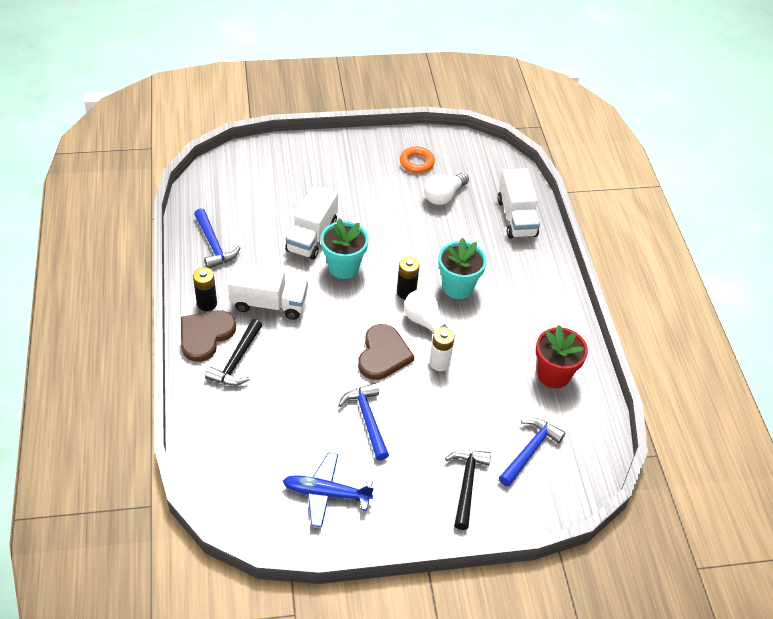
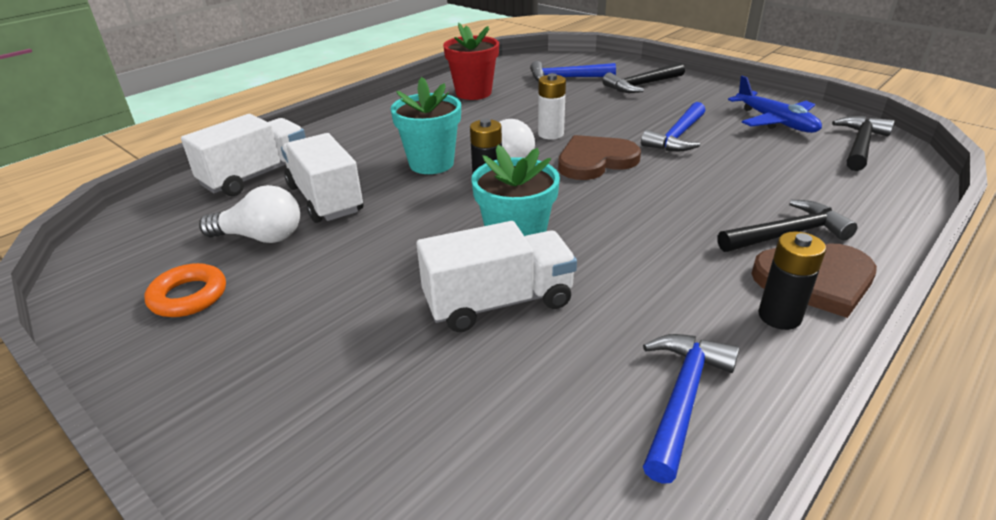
camera: 125 degrees left, 15 degrees down
(253, 498) = (860, 145): none -> black hammer
(269, 304) = (674, 263): white truck -> white truck (325, 199)

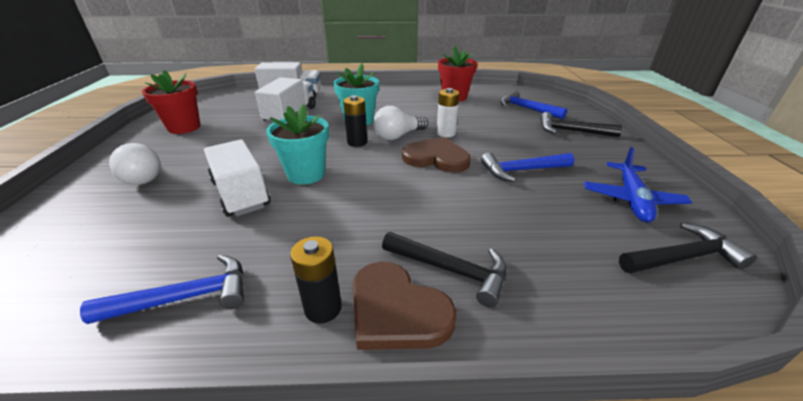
camera: 45 degrees right, 0 degrees up
(188, 296) = (184, 127): orange ring -> red flower pot
(261, 237) = (243, 119): white light bulb -> white light bulb (142, 176)
(498, 302) = (241, 194): white truck -> white truck turned 150 degrees counterclockwise

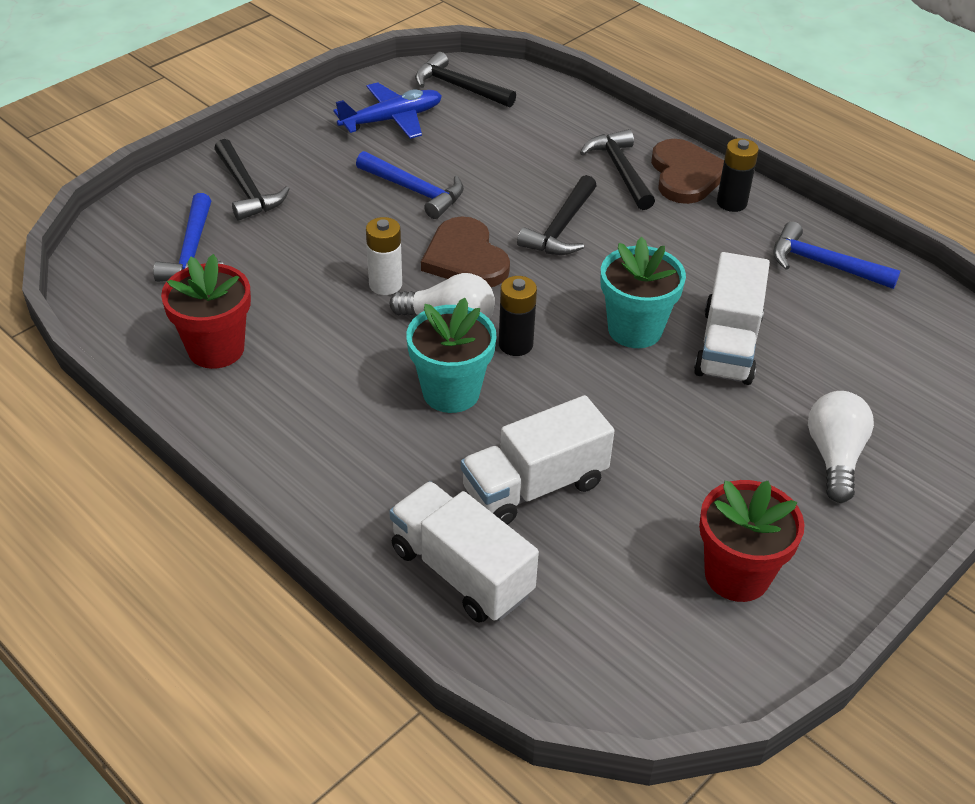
camera: 135 degrees left, 10 degrees up
(419, 199) = (561, 228): none -> black hammer

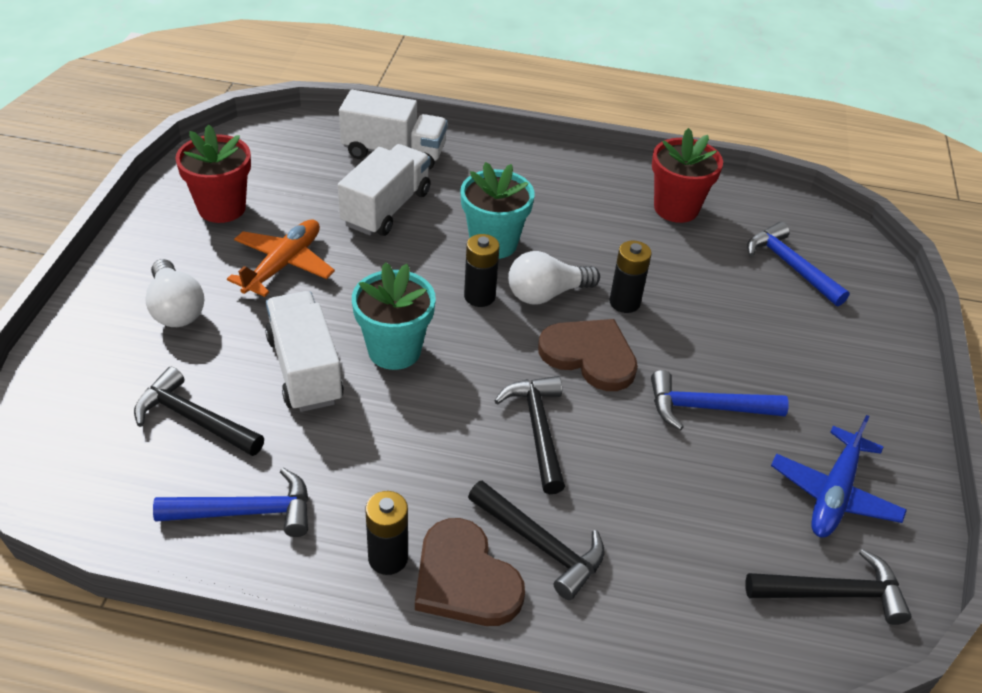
camera: 145 degrees right, 0 degrees up
(247, 190) = (834, 338): black hammer -> black hammer (193, 419)
(385, 285) = (624, 302): white battery -> black battery
(697, 461) = (283, 265): none -> orange plane

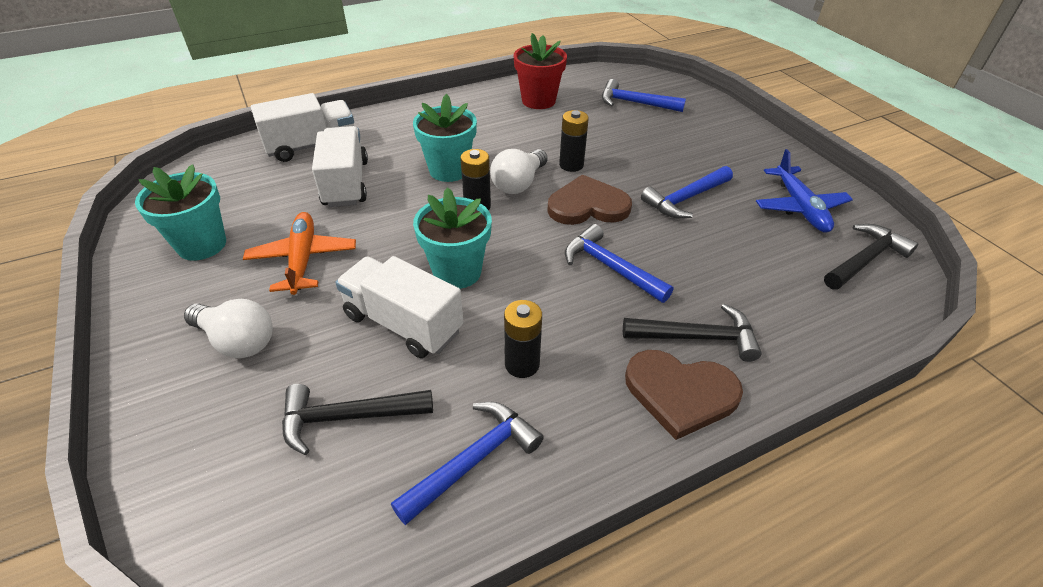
camera: 35 degrees left, 0 degrees up
(222, 208) = (202, 245): red flower pot -> turquoise flower pot
(388, 558) = (616, 416): black battery -> black battery (522, 364)
(538, 429) = (610, 267): black hammer -> blue hammer

